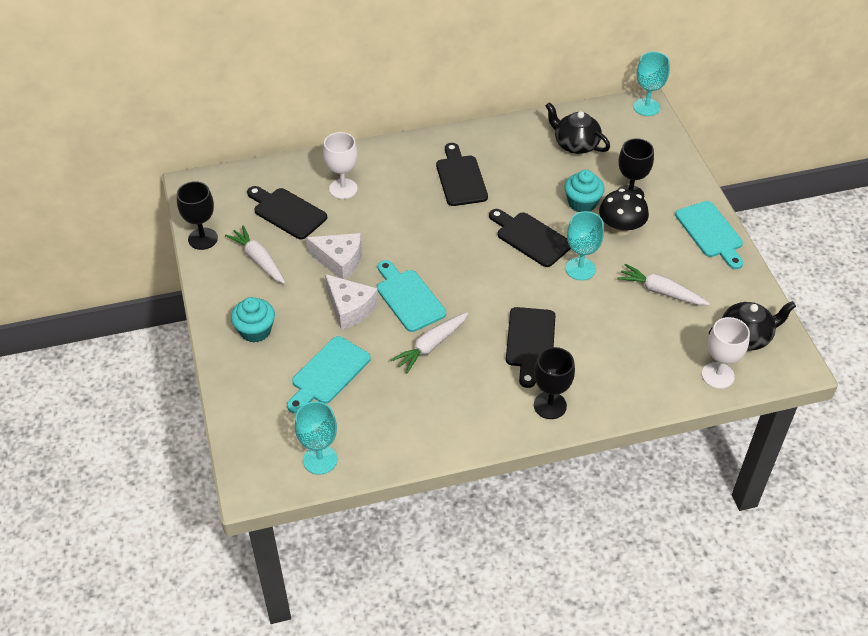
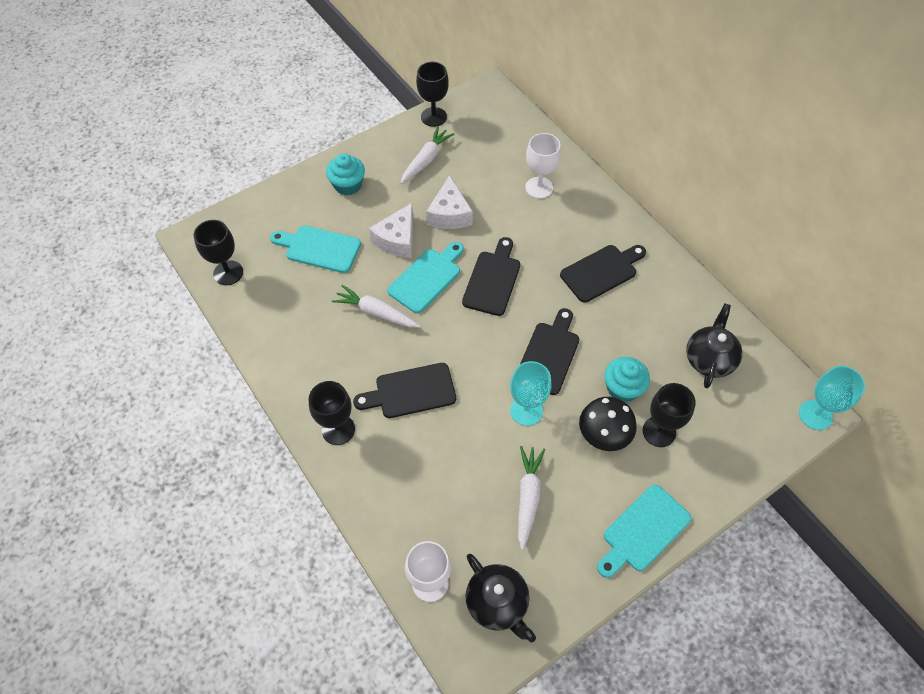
camera: 70 degrees right, 10 degrees up
(287, 212) = (490, 159): black cutting board -> black cutting board (492, 280)
(320, 460) = (228, 273): turquoise goblet -> black goblet

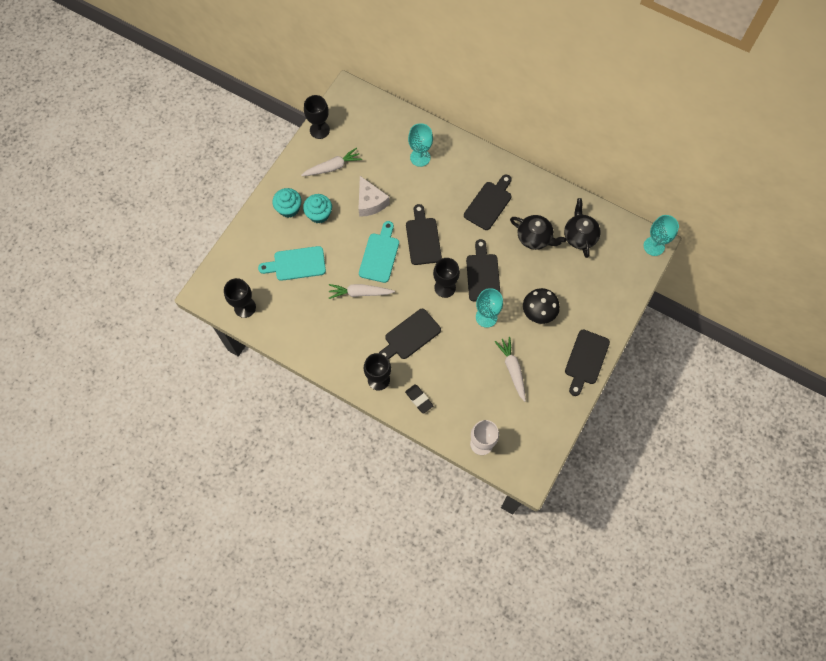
camera: 25 degrees left, 10 degrees up
(377, 480) = (419, 399): none -> black eraser
(397, 240) = (345, 235): white cheese -> none
(426, 160) = (332, 167): white carrot -> white carrot turned 60 degrees clockwise
(498, 603) = (524, 437): black teapot -> black teapot (535, 238)
(539, 187) = (420, 157): white goblet -> turquoise goblet
(622, 388) = (536, 277): turquoise cupcake -> turquoise cupcake (319, 214)
(643, 531) = (586, 360): turquoise cutting board -> black cutting board
(659, 431) = (569, 296): black goblet -> black goblet (445, 287)

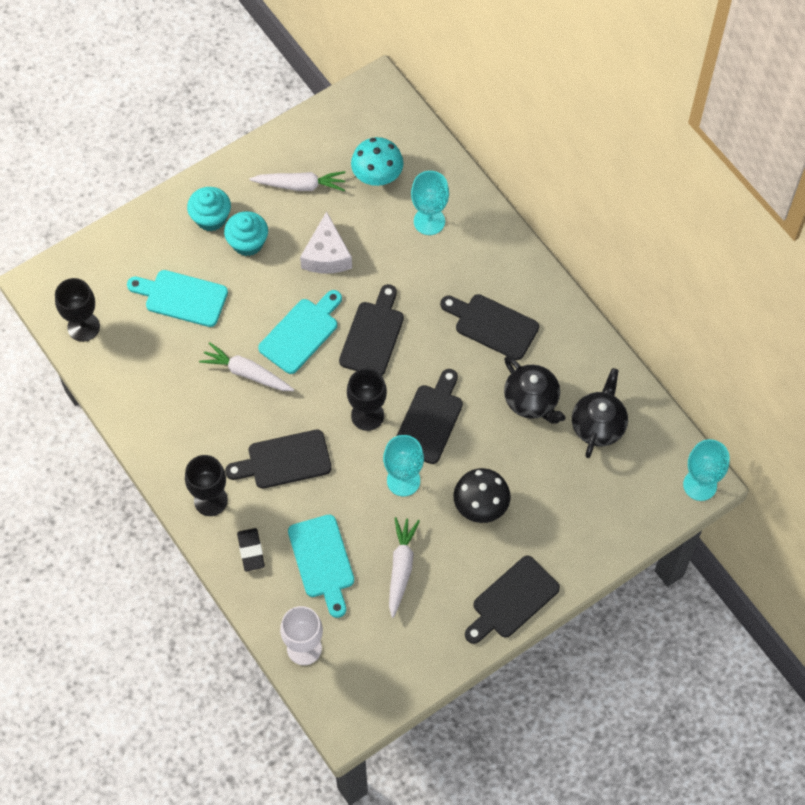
camera: 25 degrees right, 5 degrees down
(319, 130) = (309, 127): black goblet -> none
(375, 143) = (377, 176): none -> turquoise mushroom
(464, 386) = (322, 561): none -> turquoise cutting board
(489, 203) = (492, 325): black cutting board -> black cutting board turned 120 degrees counterclockwise

